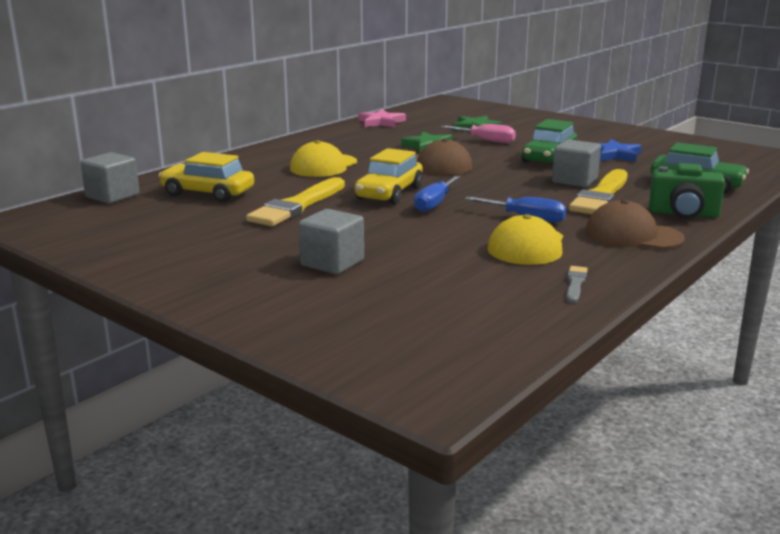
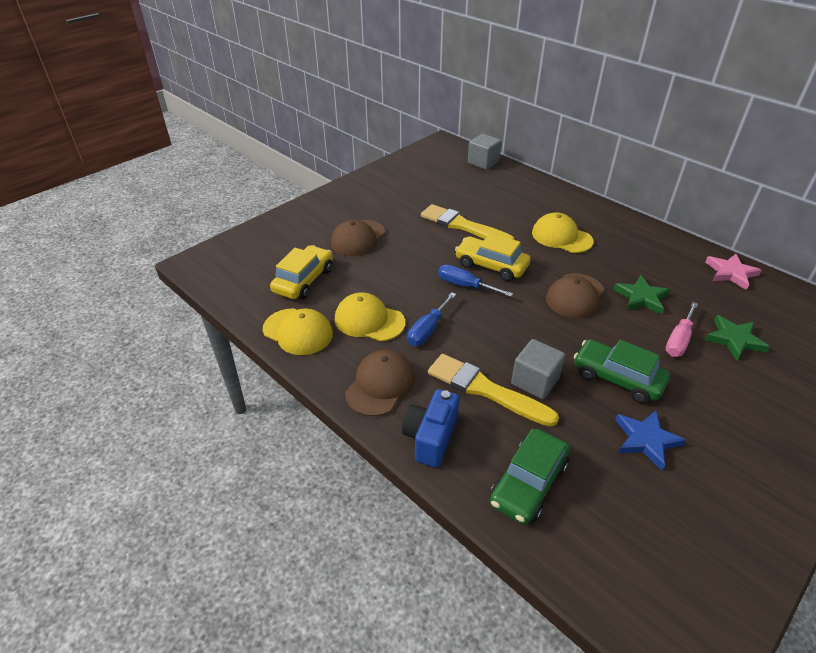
camera: 95 degrees right, 20 degrees up
(208, 193) = (489, 192): yellow car -> yellow car (304, 280)
(332, 263) = (358, 238): grey cube -> brown cap
(575, 283) = (298, 332): grey brush -> yellow cap
(683, 214) = (430, 438): green camera -> blue camera

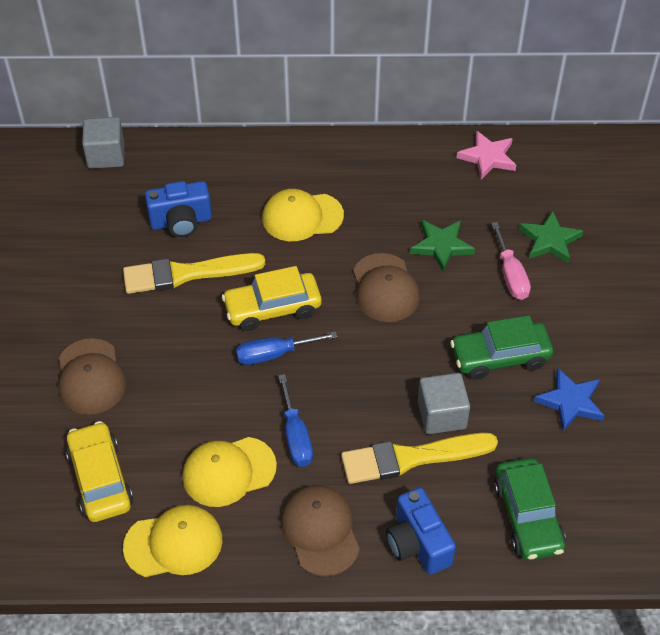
camera: 45 degrees left, 10 degrees up
(488, 204) = (181, 222): none -> blue camera

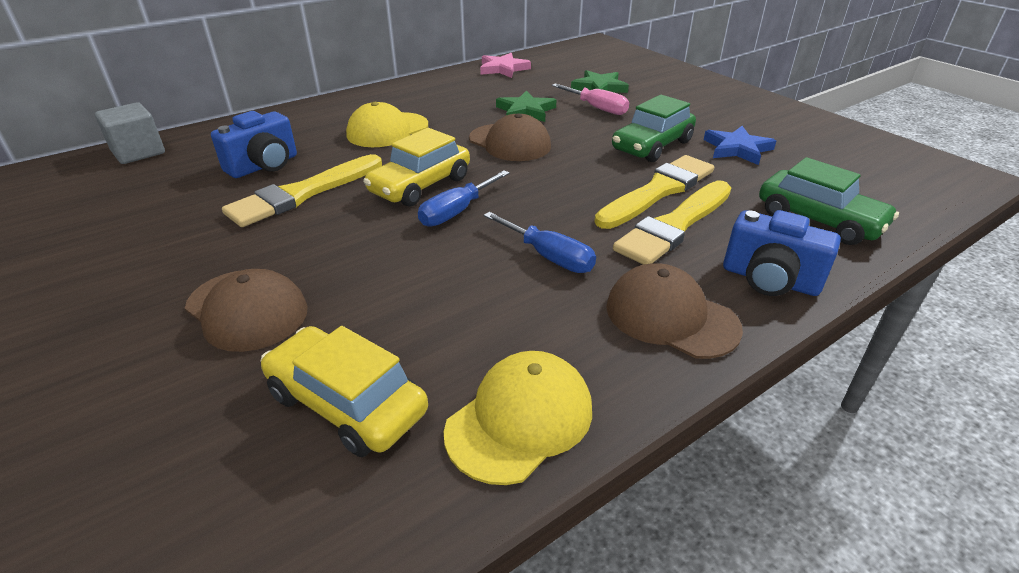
camera: 35 degrees left, 15 degrees down
(228, 471) = (511, 316): yellow cap -> none
(441, 415) = (658, 191): grey cube -> yellow brush

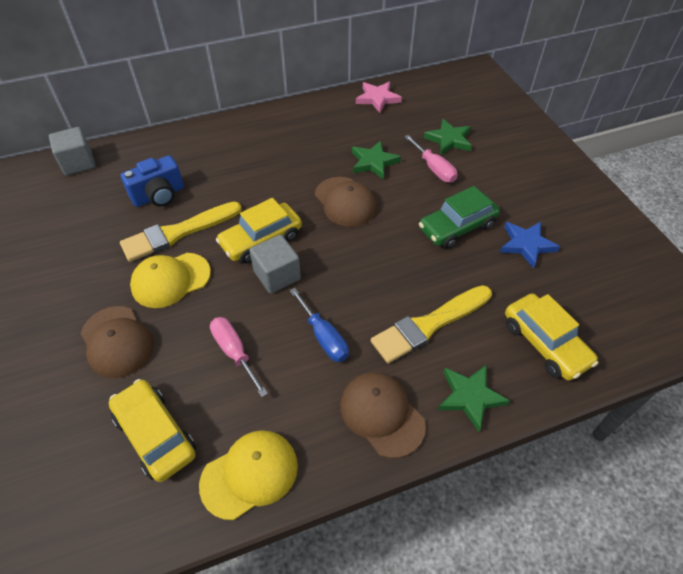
camera: 15 degrees right, 15 degrees up
(387, 130) = (257, 168): yellow cap -> yellow cap (170, 280)
(433, 291) = (234, 352): none -> pink screwdriver
(456, 212) = (277, 275): blue screwdriver -> grey cube
(658, 191) = (435, 283): yellow brush -> none
(769, 280) = (470, 397): blue camera -> green star
(819, 220) = (545, 343): green car -> yellow car

